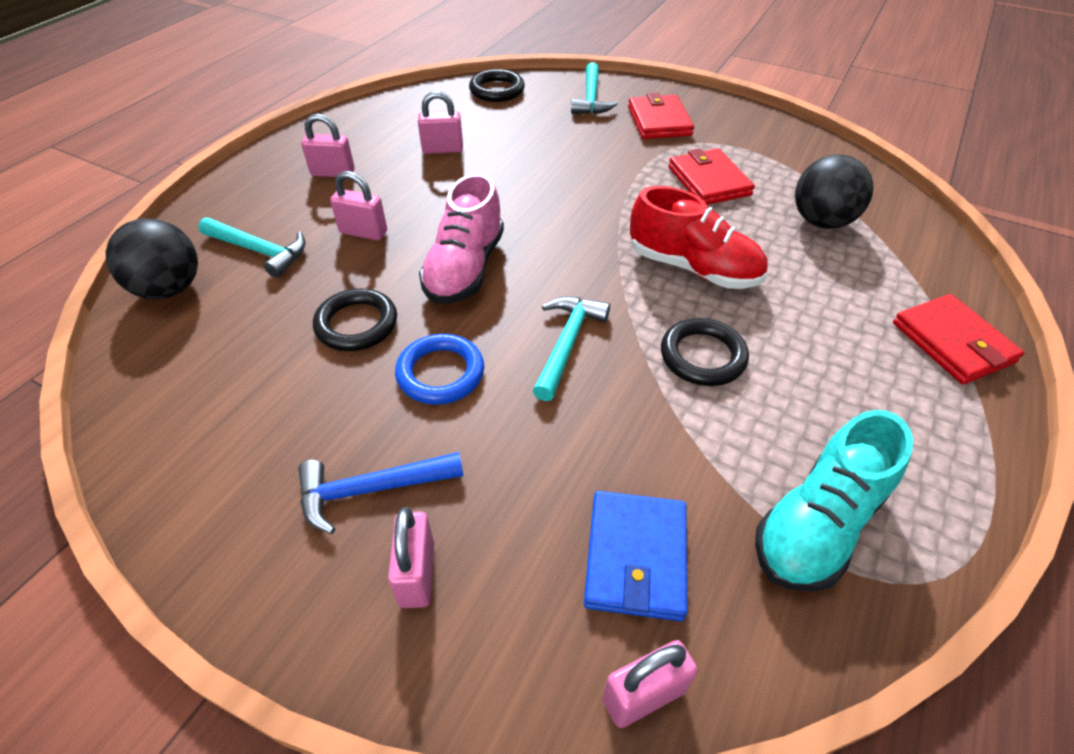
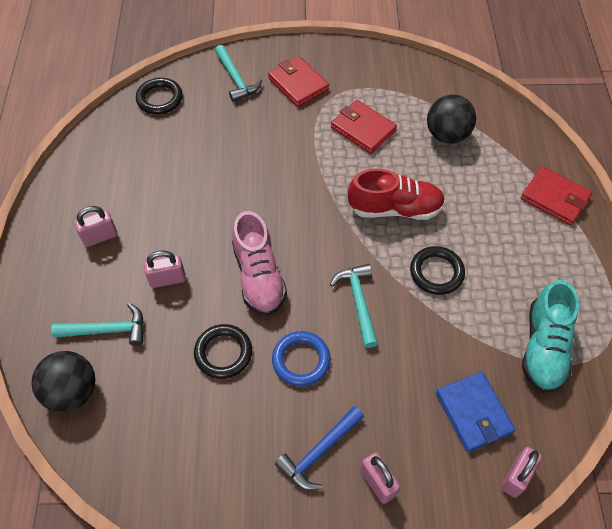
camera: 30 degrees left, 10 degrees up
(442, 149) = (164, 178): pink padlock -> none

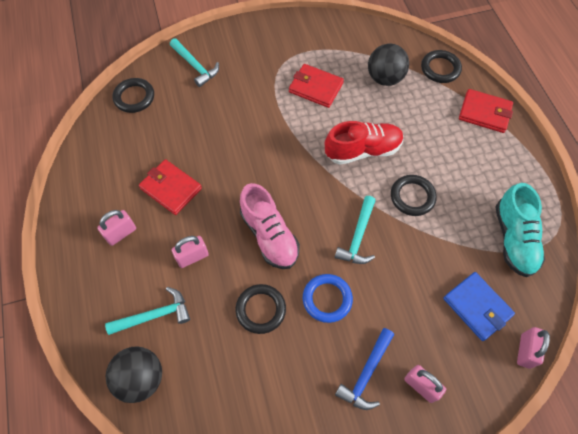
camera: 15 degrees left, 5 degrees up
(298, 84) = (249, 59): red wallet -> red wallet (171, 188)
(358, 301) = (358, 237): turquoise hammer -> turquoise hammer turned 135 degrees counterclockwise
(517, 138) = (440, 69): none -> black ring

